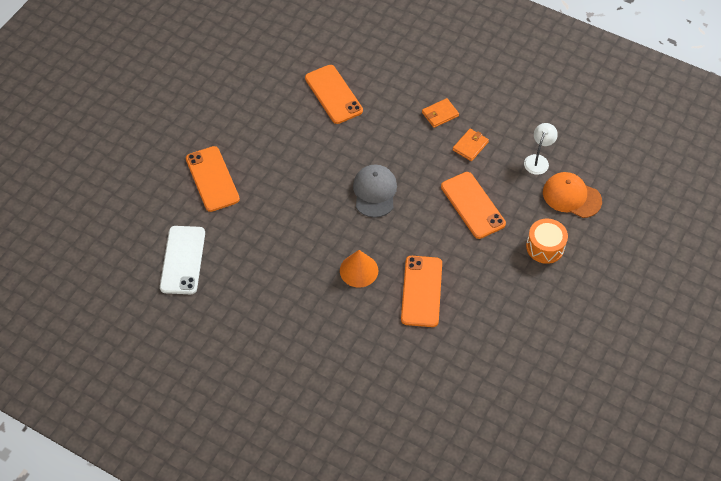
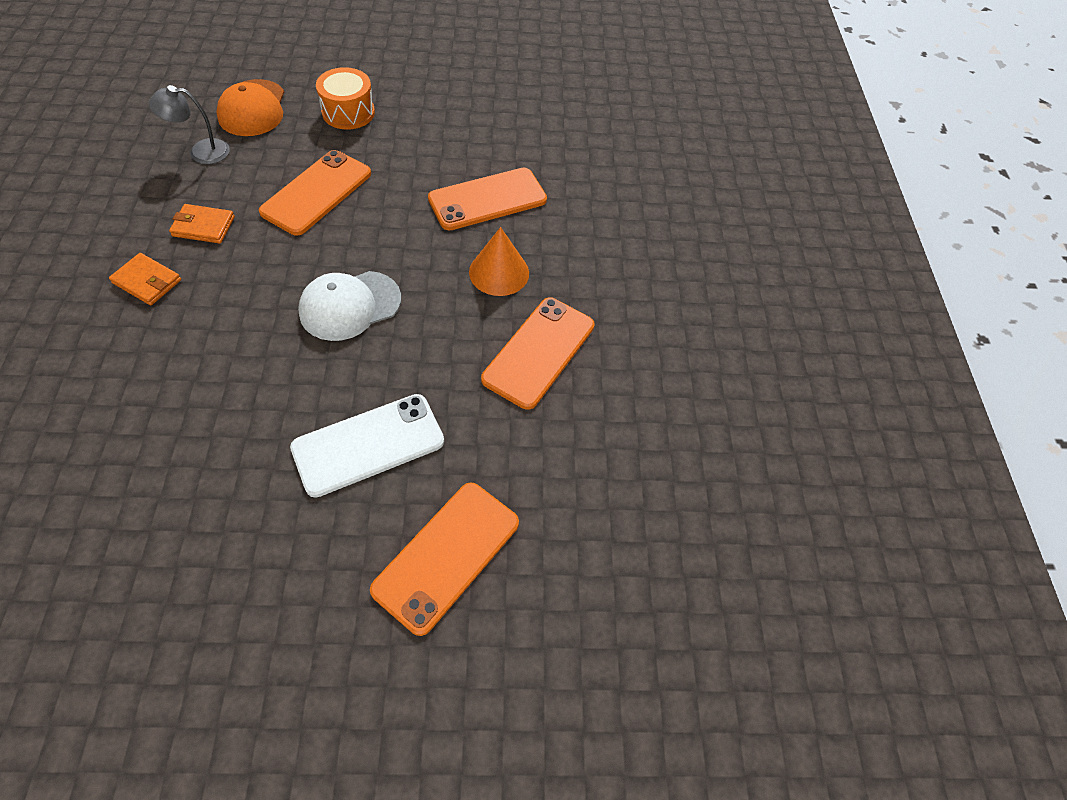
camera: 125 degrees left, 0 degrees up
(183, 260) = (634, 507): white phone -> white phone (368, 444)
(333, 94) = (149, 450): orange phone -> orange phone (539, 352)
(374, 192) = (350, 306): grey cap -> white cap
(538, 160) = (201, 152): white lamp -> grey lamp

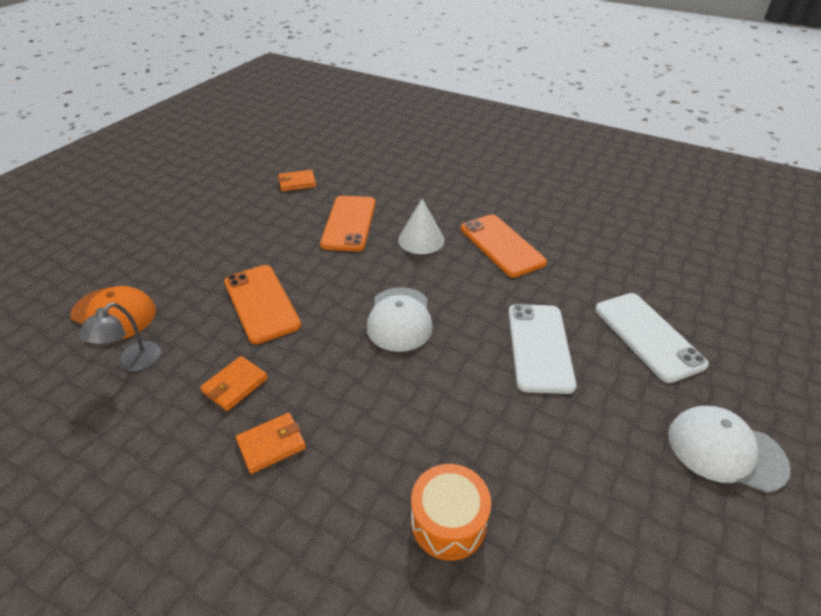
camera: 55 degrees left, 15 degrees down
(283, 675) = (725, 450): none -> white cap
(348, 112) = (186, 260): orange drum -> orange drum (448, 522)
(447, 556) = (648, 336): orange phone -> white phone
(499, 272) = (421, 240): orange cone -> white cone
(533, 125) = (297, 183): none -> orange wallet

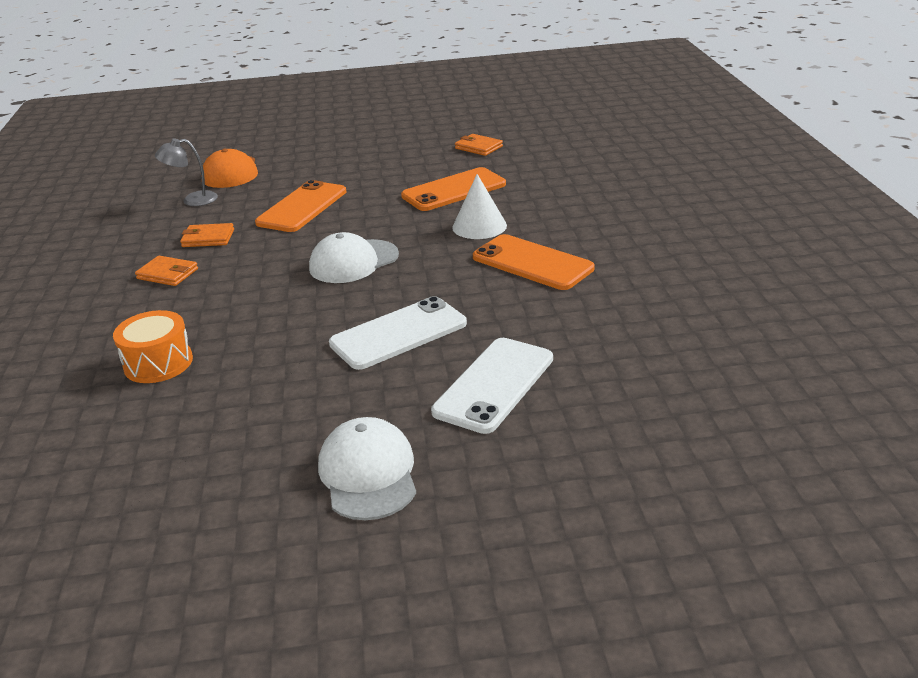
camera: 55 degrees right, 10 degrees down
(501, 245) = (532, 263): orange phone -> orange phone turned 75 degrees counterclockwise

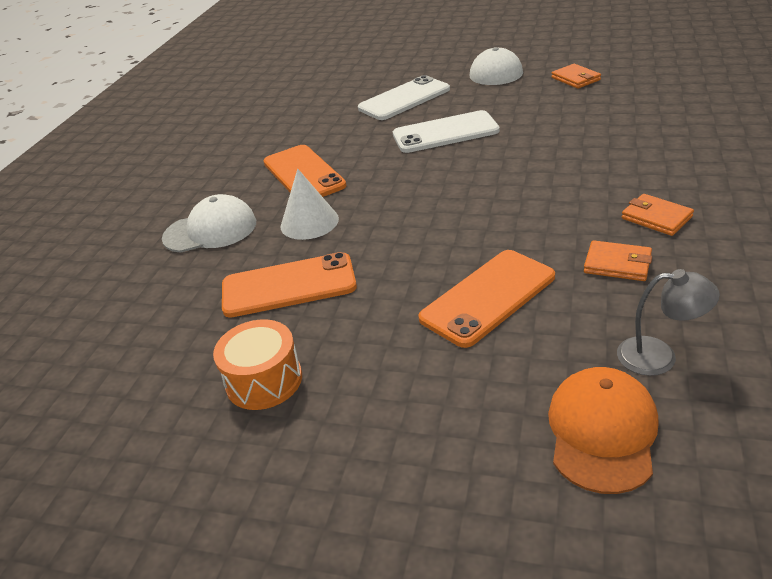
camera: 155 degrees left, 5 degrees up
(158, 363) = (636, 133): orange drum -> orange drum (264, 380)
(353, 262) = (454, 200): white cap -> white cap (210, 230)
(478, 147) = (176, 381): orange wallet -> orange wallet (575, 79)

